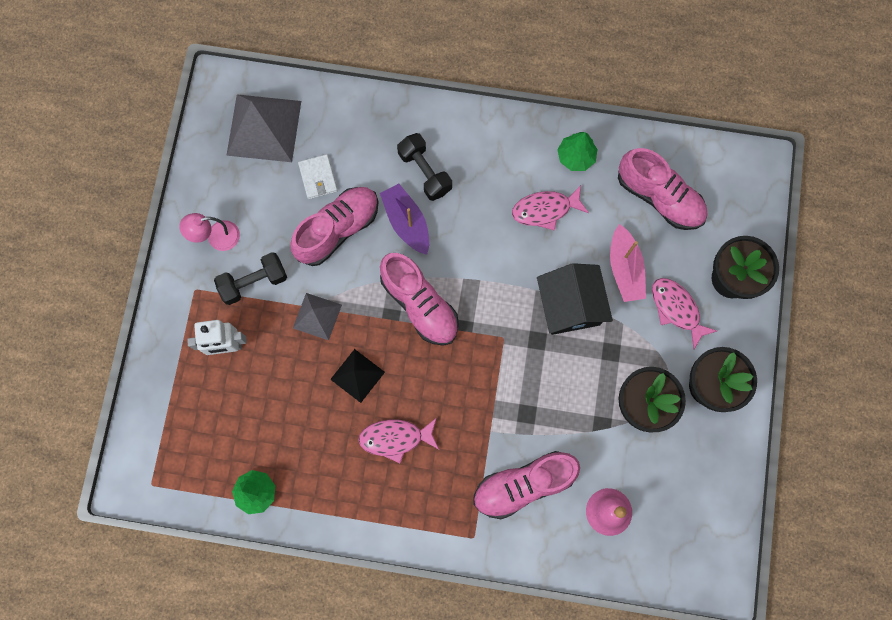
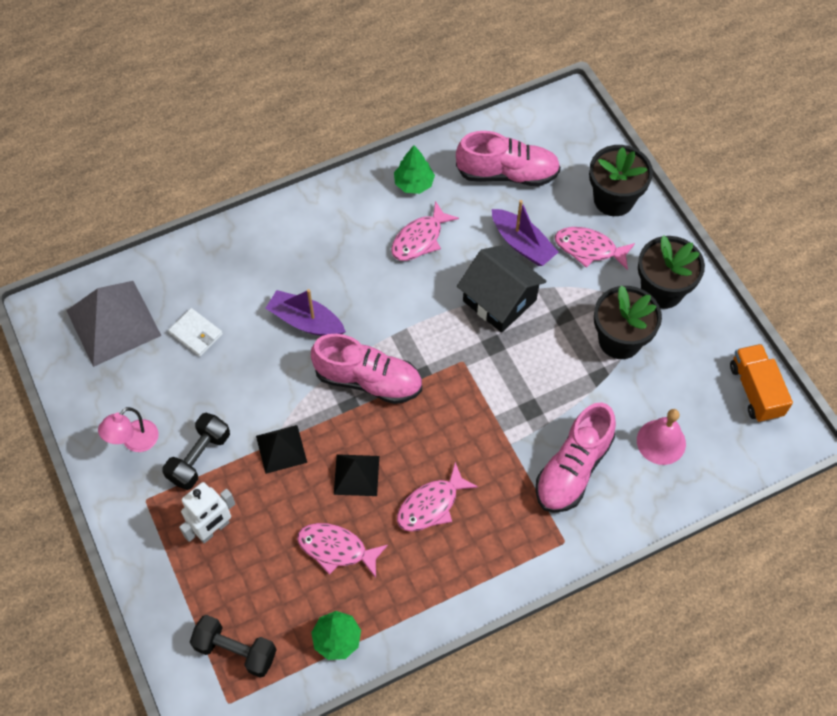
camera: 35 degrees left, 15 degrees down
(303, 424) = (336, 549): none -> pink fish
(317, 316) = (281, 449): grey pyramid -> black pyramid
(338, 229) = (247, 365): pink shoe -> none
(425, 172) = (291, 272): black dumbbell -> black dumbbell (235, 650)
(624, 269) = (522, 244): pink boat -> purple boat
(719, 523) = (755, 390): none -> orange truck

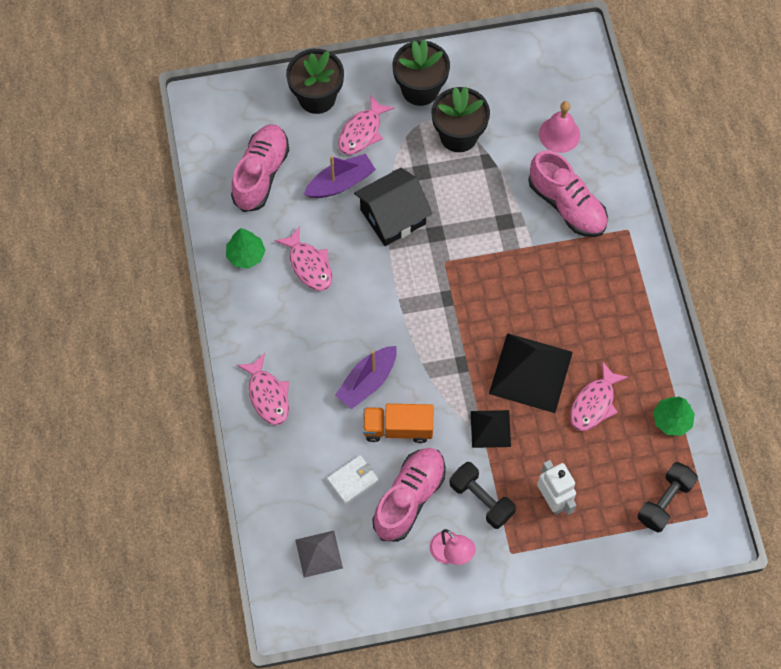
camera: 75 degrees left, 5 degrees up
(113, 323) = (319, 553): grey pyramid -> grey pyramid, size x0.56
(356, 475) = (530, 372): black pyramid -> black pyramid, size x1.79
(368, 380) = (442, 342): pink shoe -> pink shoe (409, 498)
(431, 505) = (572, 320): pink fish -> pink fish (267, 395)
(755, 390) = (532, 53): orange truck -> orange truck (398, 428)

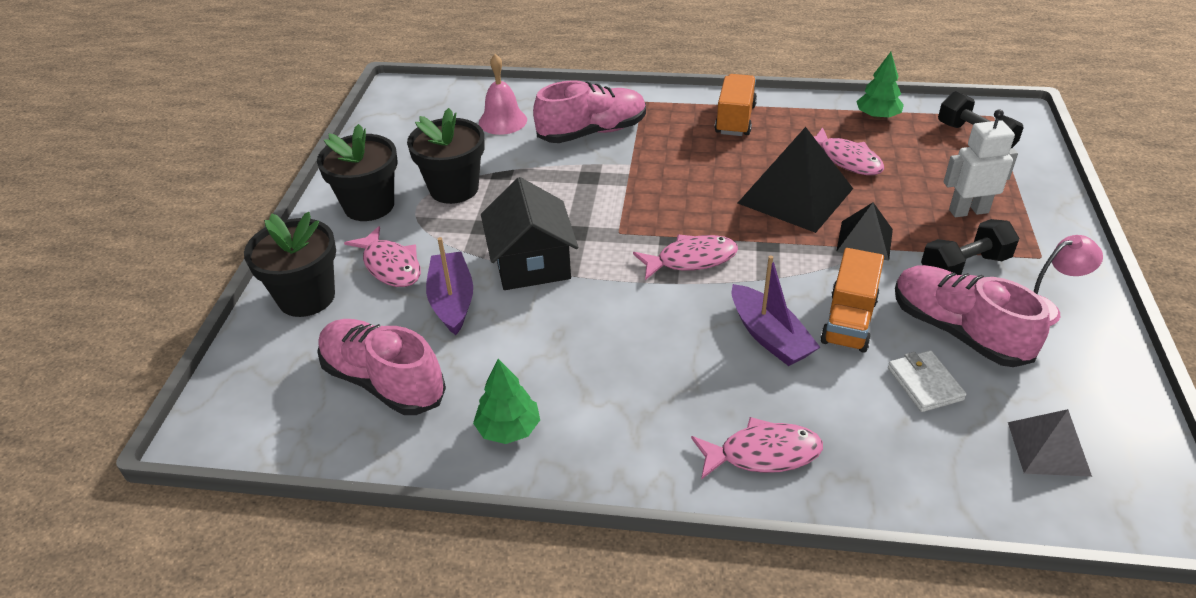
camera: 70 degrees left, 25 degrees down
(309, 265) = (561, 359): pink fish -> pink fish (691, 260)
(625, 308) = (735, 119): none -> orange truck

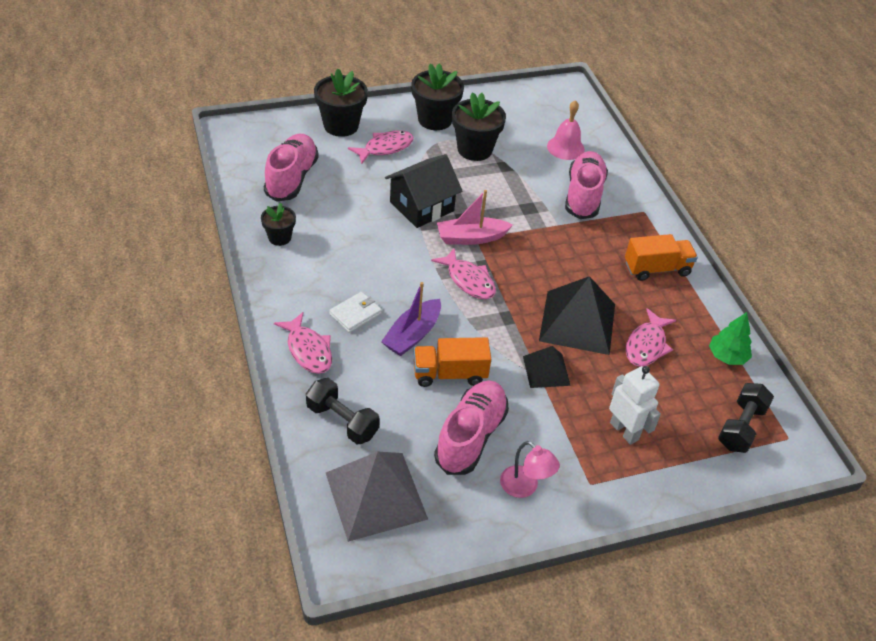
camera: 60 degrees right, 5 degrees up
(390, 266) = (385, 148): pink fish -> pink fish turned 150 degrees counterclockwise
(452, 301) = (369, 183): purple boat -> none
(508, 429) = (279, 237): green tree -> black flower pot
(592, 132) = (583, 195): pink shoe -> pink shoe turned 120 degrees counterclockwise
(615, 236) = (471, 238): none -> pink boat
(925, 384) = (406, 422): white wallet -> white wallet (355, 314)
(964, 267) = (548, 434): black dumbbell -> black dumbbell (342, 421)
(1048, 448) = (376, 495): grey pyramid -> grey pyramid, size x1.79

